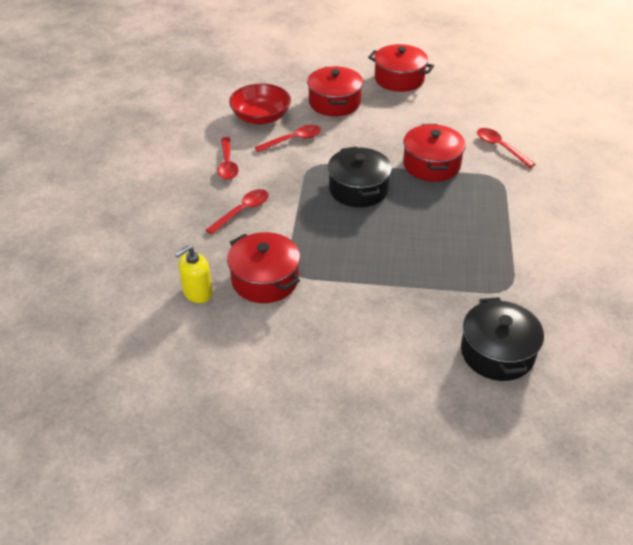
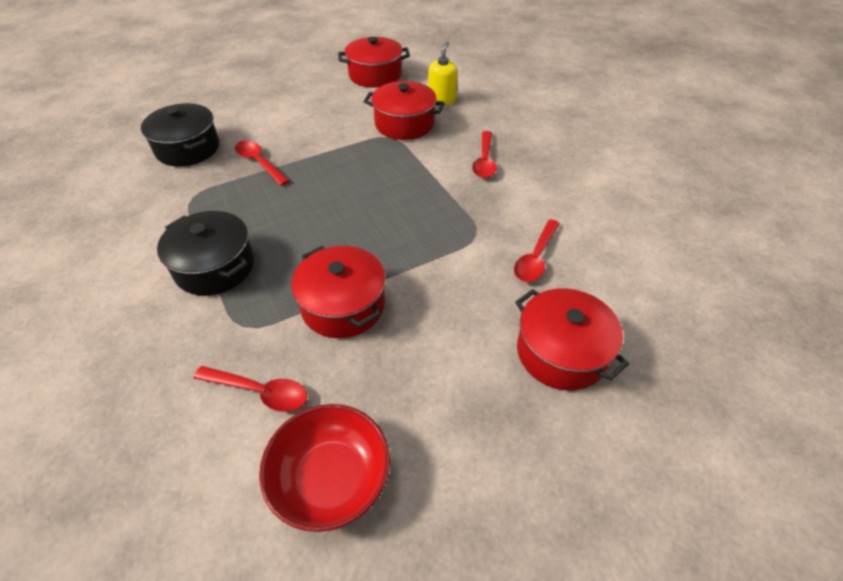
camera: 145 degrees right, 5 degrees up
(227, 164) = (559, 196): red spoon -> red spoon (259, 163)
(261, 117) = (612, 271): red bowl -> red bowl (331, 478)
(358, 189) = (402, 230): black pot -> black pot (215, 267)
(399, 79) = (526, 484): red pot -> red pot (375, 75)

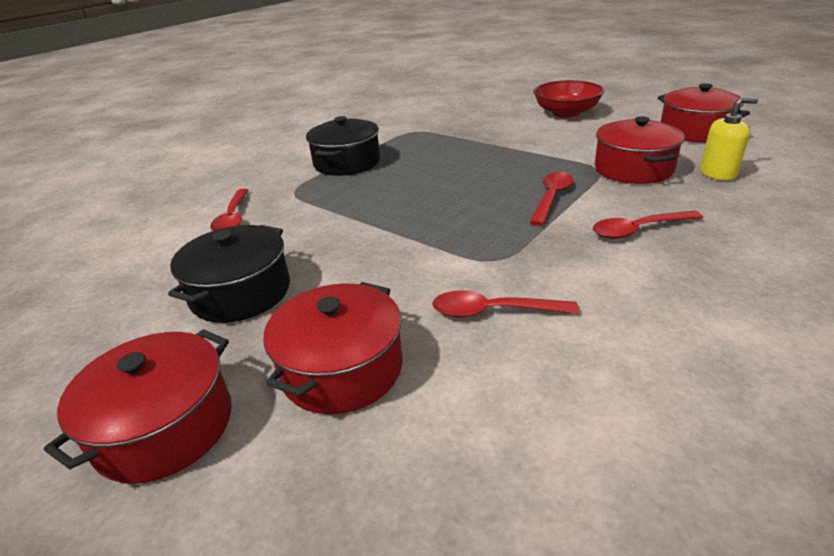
camera: 70 degrees right, 15 degrees down
(188, 148) = (466, 111): black pot -> black pot (241, 292)
(259, 163) = (480, 136): red spoon -> red spoon (551, 198)
(331, 478) = (158, 270): red bowl -> red bowl (566, 113)
(343, 305) = (337, 221): red pot -> red pot (165, 427)

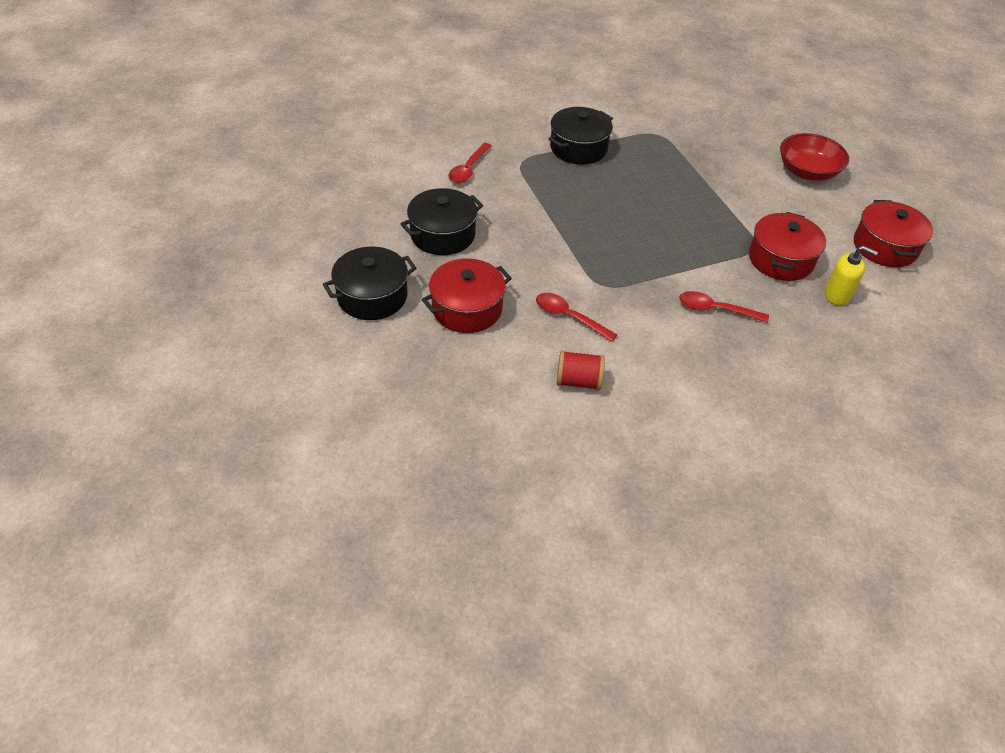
camera: 25 degrees right, 15 degrees up
(165, 427) = (372, 296): red pot -> black pot
(551, 198) = (690, 256): red spoon -> none
(597, 389) = (578, 381): none -> red spool

